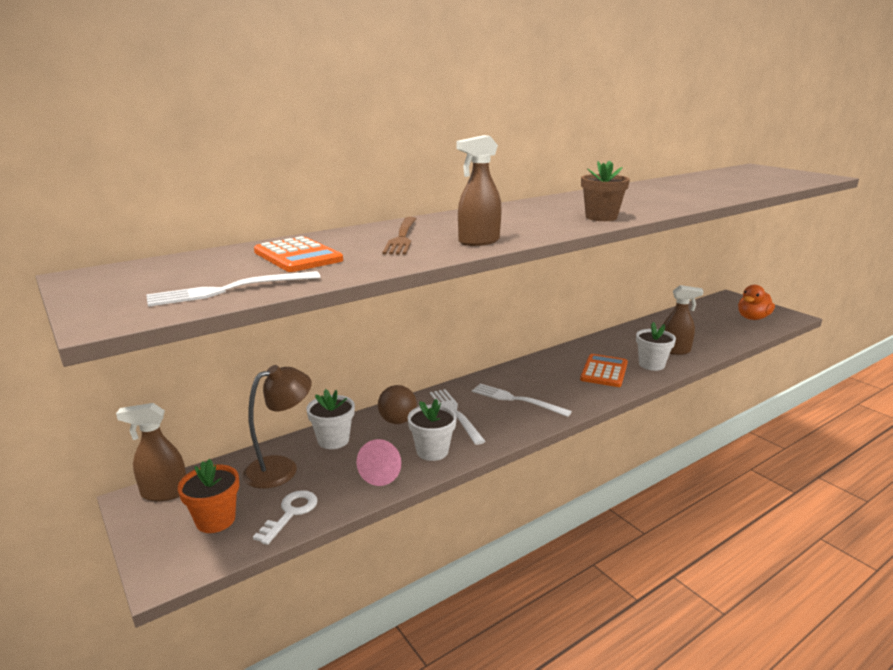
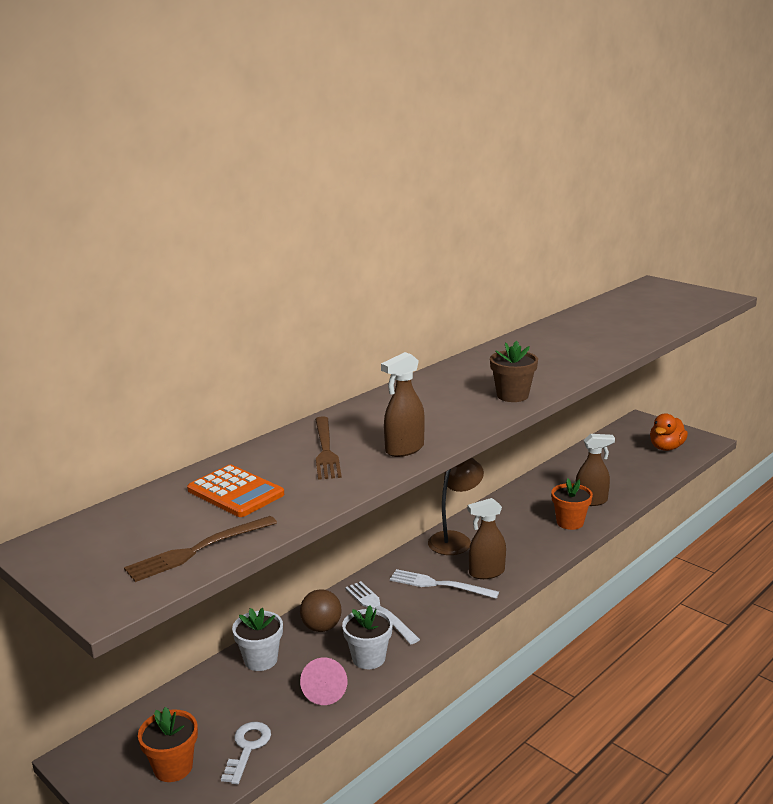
camera: 10 degrees left, 0 degrees up
(164, 493) = (104, 746): brown spray bottle -> brown spray bottle (486, 572)
(229, 290) = (198, 550): white fork -> brown fork
(281, 468) = (217, 700): brown lamp -> brown lamp (455, 539)
(604, 371) = (522, 537): orange calculator -> none
(651, 365) = (570, 522): white flower pot -> orange flower pot

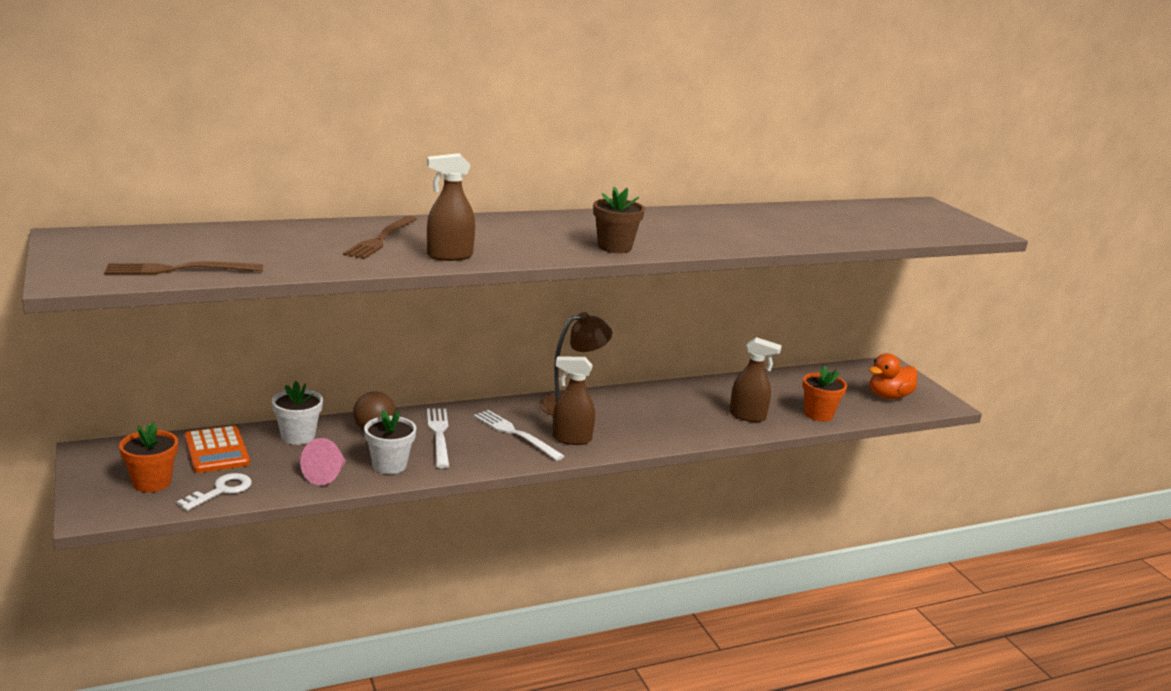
camera: 20 degrees right, 0 degrees up
(235, 492) = (264, 245): orange calculator -> orange calculator (217, 450)
(570, 522) = (703, 426): orange flower pot -> orange flower pot (818, 414)

